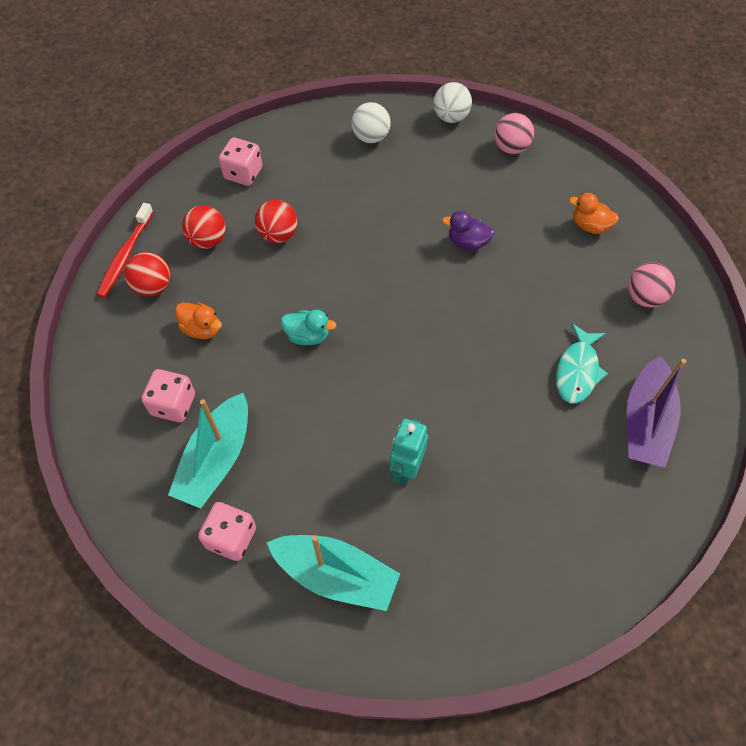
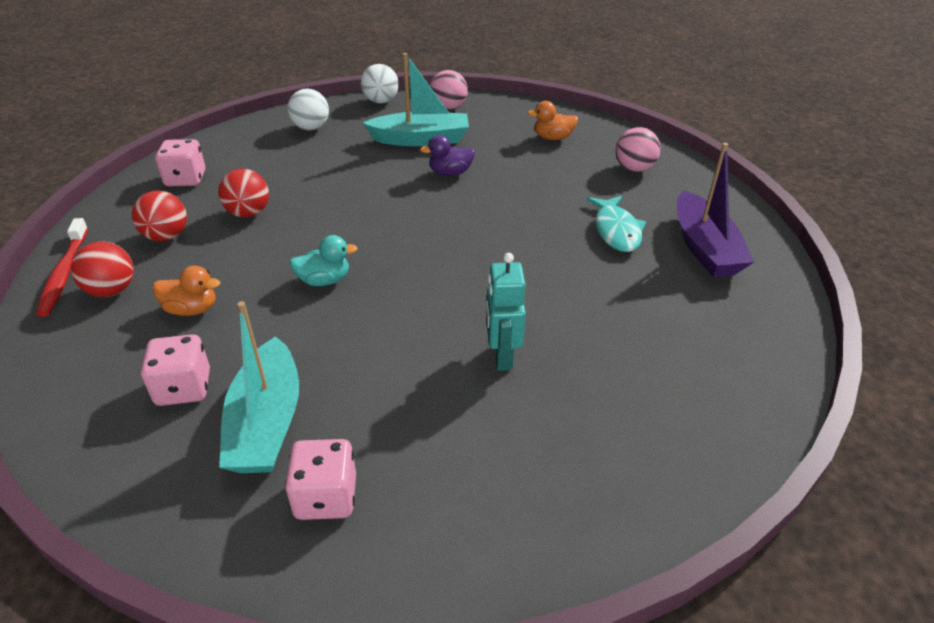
camera: 25 degrees left, 20 degrees down
(335, 575) = (483, 485): turquoise boat -> turquoise boat (421, 139)

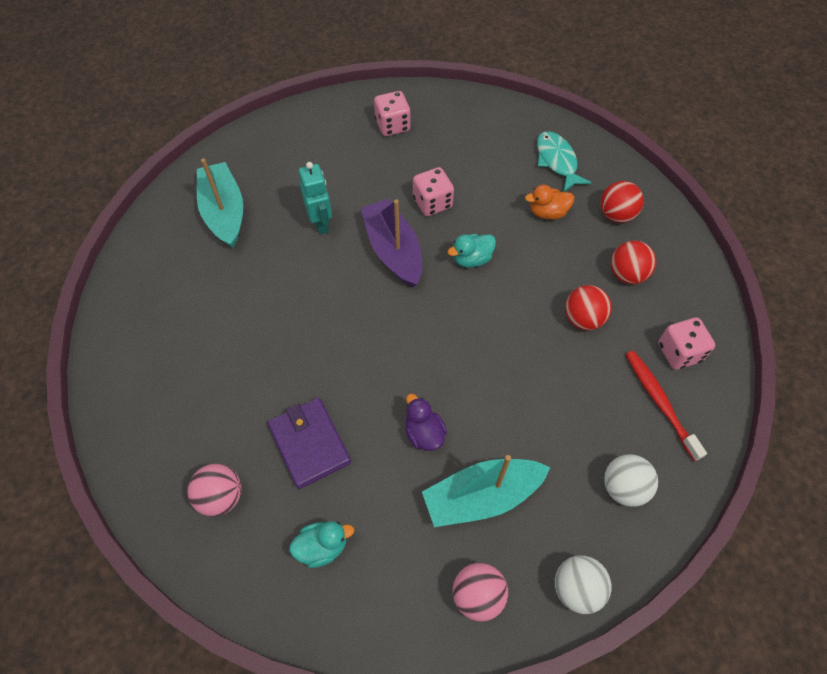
camera: 165 degrees right, 20 degrees up
(64, 273) = (665, 221): red toothbrush -> red toothbrush (659, 402)
(183, 388) = (507, 160): pink dice -> pink dice (432, 203)
(266, 422) = (445, 152): turquoise boat -> turquoise boat (224, 212)
(450, 173) = (424, 433): purple duck -> purple duck turned 90 degrees counterclockwise
(553, 138) = (322, 547): orange duck -> turquoise duck
(554, 182) = (309, 444): none -> purple wallet
(616, 231) = (242, 377): turquoise fish -> turquoise fish (557, 161)
(704, 248) = (162, 372): purple boat -> purple boat (393, 251)

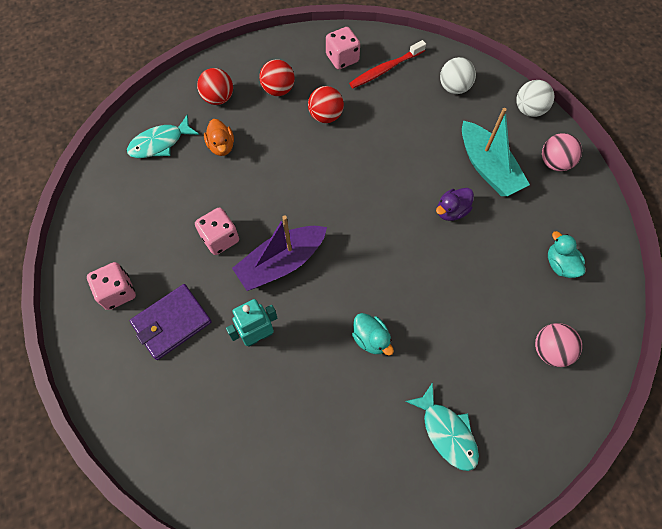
camera: 100 degrees left, 5 degrees up
(175, 366) = (447, 432): none -> turquoise fish
(224, 212) = (256, 442): turquoise boat -> none
(309, 444) = (485, 292): purple wallet -> purple wallet (172, 323)
(471, 259) = (280, 198): turquoise duck -> turquoise duck (371, 339)

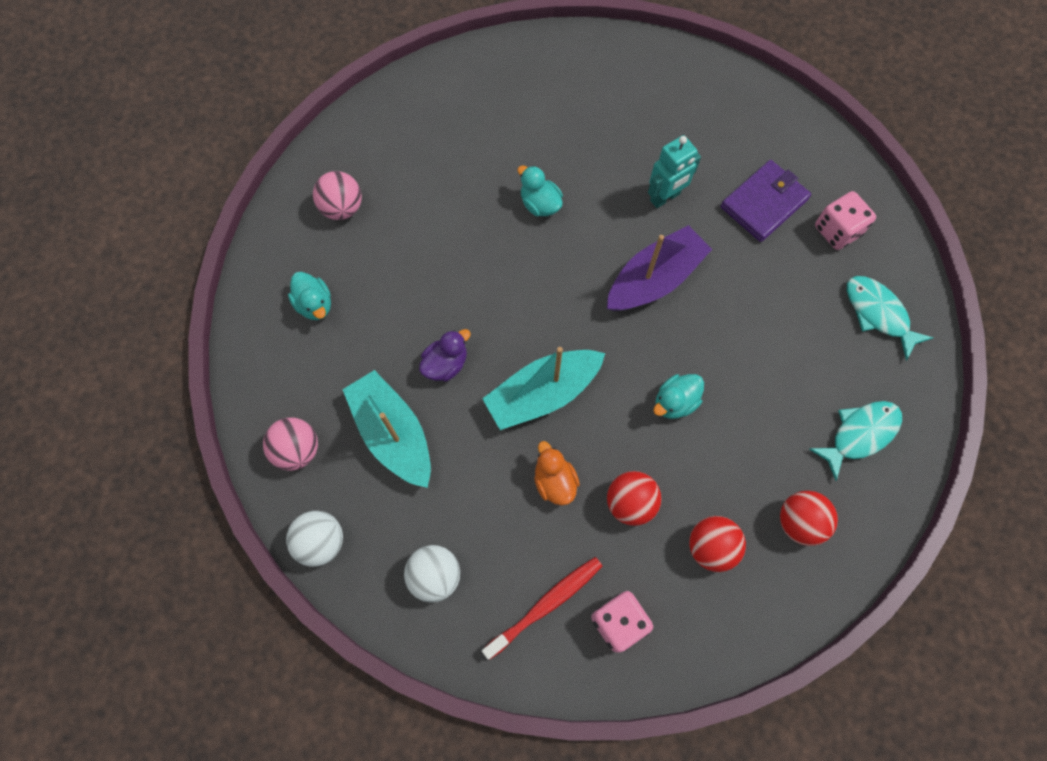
camera: 175 degrees right, 5 degrees up
(220, 238) = (736, 303): pink dice -> none
(221, 146) = (771, 437): orange duck -> orange duck (554, 481)
(284, 172) = (675, 402): none -> turquoise duck
(379, 185) = (543, 393): none -> turquoise boat
(447, 432) = (458, 125): turquoise fish -> turquoise fish (878, 314)

